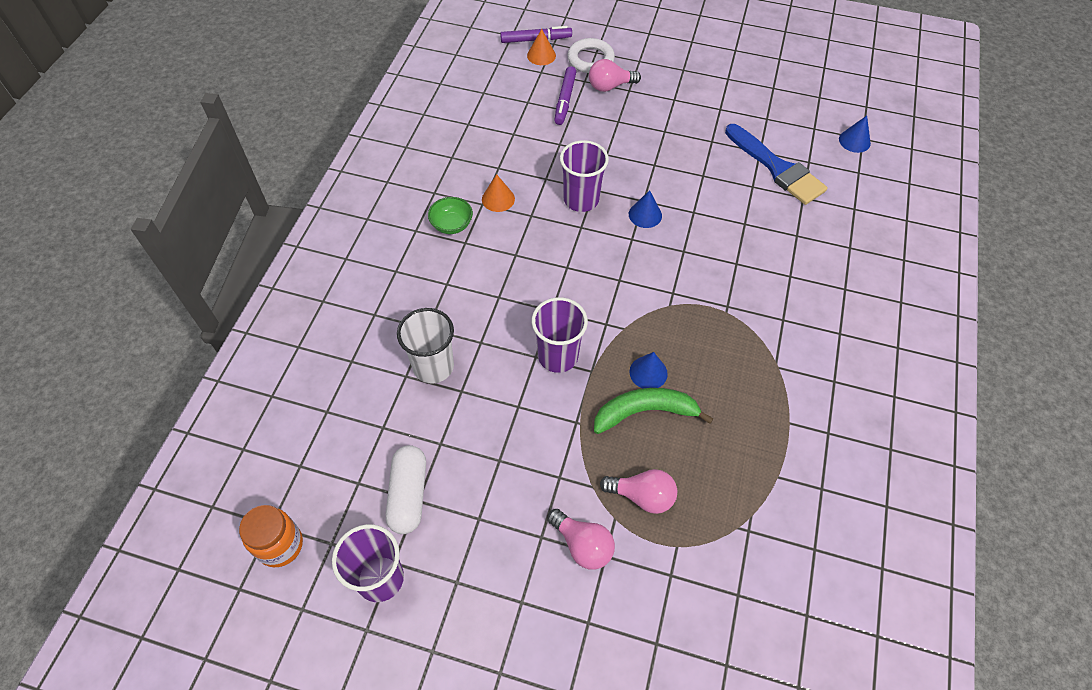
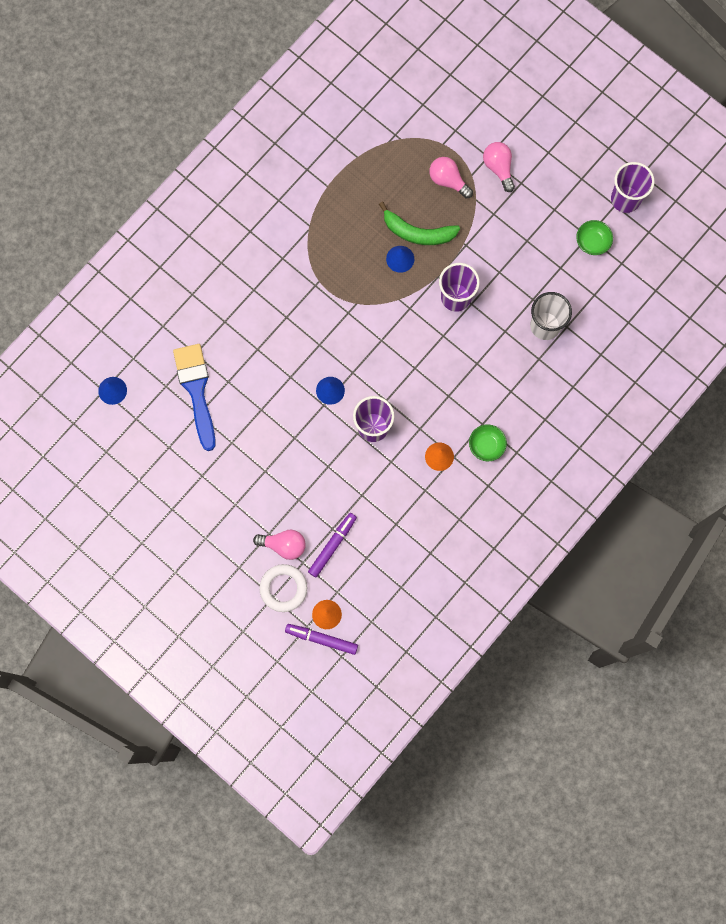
camera: 155 degrees left, 20 degrees up
(280, 545) = (679, 243): orange jar -> none
(408, 494) = (592, 242): white capsule -> green bowl

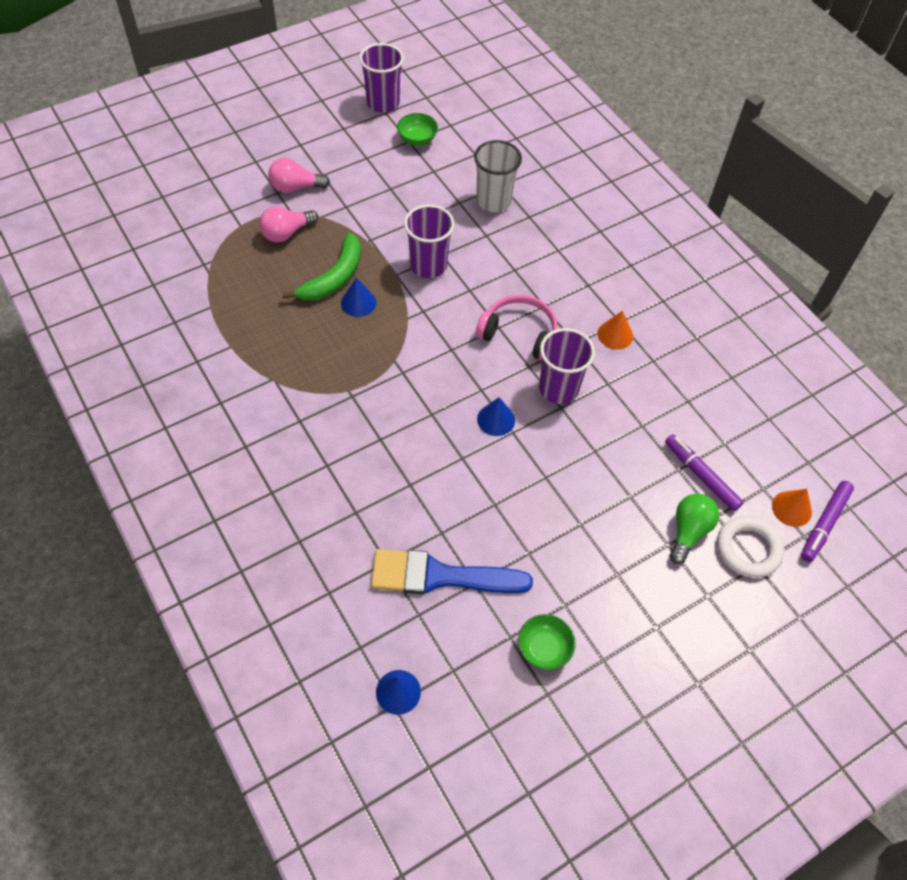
camera: 75 degrees left, 20 degrees down
(284, 545) = (688, 531): pink light bulb -> green light bulb
(414, 385) = (519, 334): none -> pink headphones
(486, 445) = (615, 288): green bowl -> green bowl (544, 648)

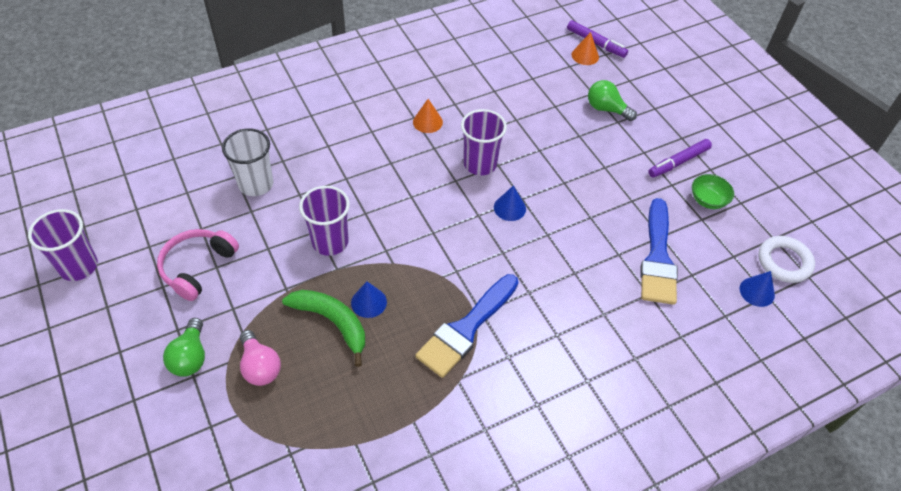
camera: 85 degrees left, 5 degrees down
(295, 187) = (190, 357): pink light bulb -> green light bulb
(331, 383) = (466, 329): none -> blue brush
(417, 139) = (149, 239): green bowl -> none
(519, 334) = (420, 183): pink headphones -> pink headphones (197, 267)
(701, 476) = (560, 95): purple marker -> purple marker (678, 162)
(748, 549) = (618, 82): white ring -> white ring (784, 262)

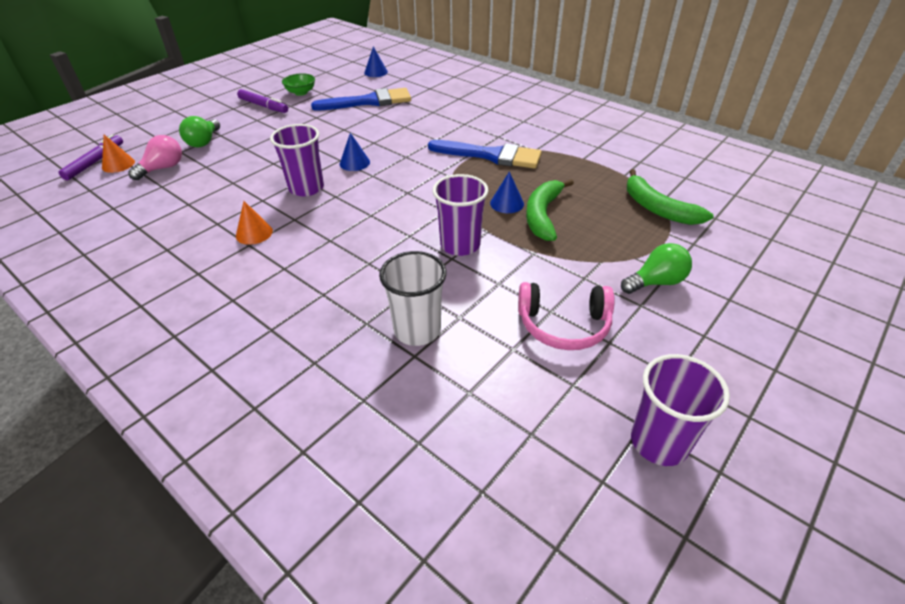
camera: 110 degrees left, 10 degrees down
(260, 367) = (619, 238): pink light bulb -> pink light bulb (163, 168)
(279, 434) = (657, 208): none -> green banana
(784, 262) = (345, 67): white ring -> none

